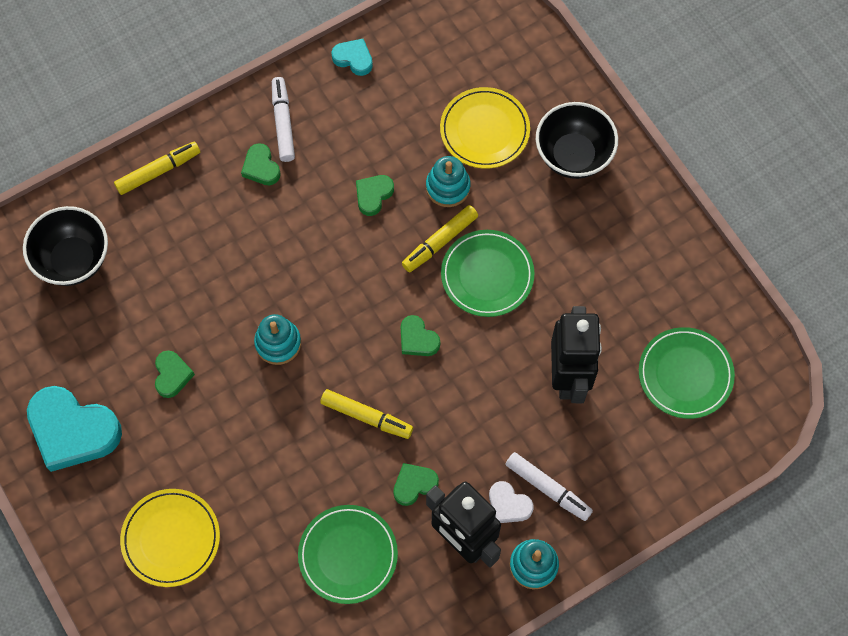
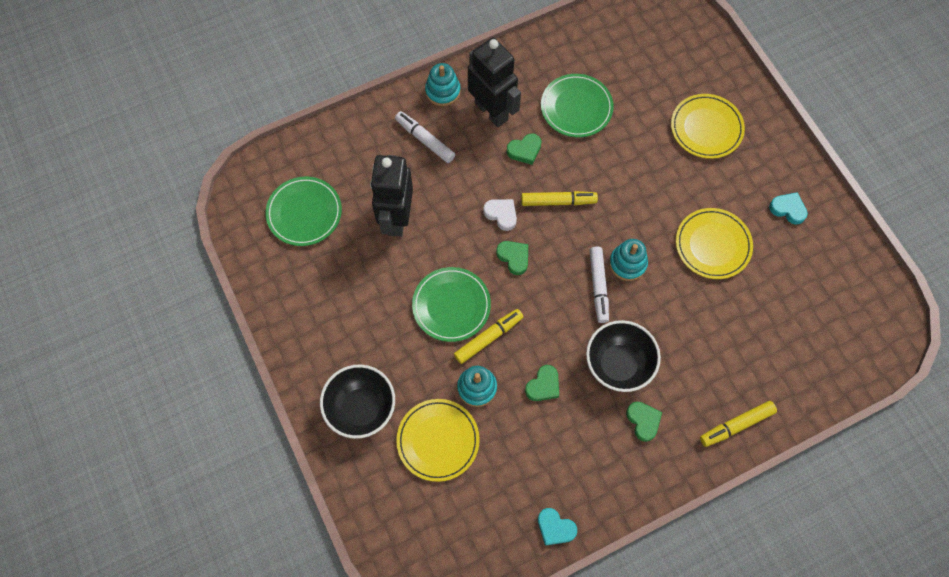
camera: 175 degrees left, 0 degrees up
(73, 260) = (804, 348): black bowl -> black bowl (618, 364)
(73, 431) = (788, 209): turquoise heart -> turquoise heart, size x0.49
(172, 375) = (713, 245): green heart -> yellow plate
(283, 123) = (623, 464): white marker -> white marker (598, 286)
(366, 416) = (558, 201): yellow marker -> yellow marker turned 150 degrees clockwise
(508, 505) = (455, 131): white heart -> white heart (501, 214)

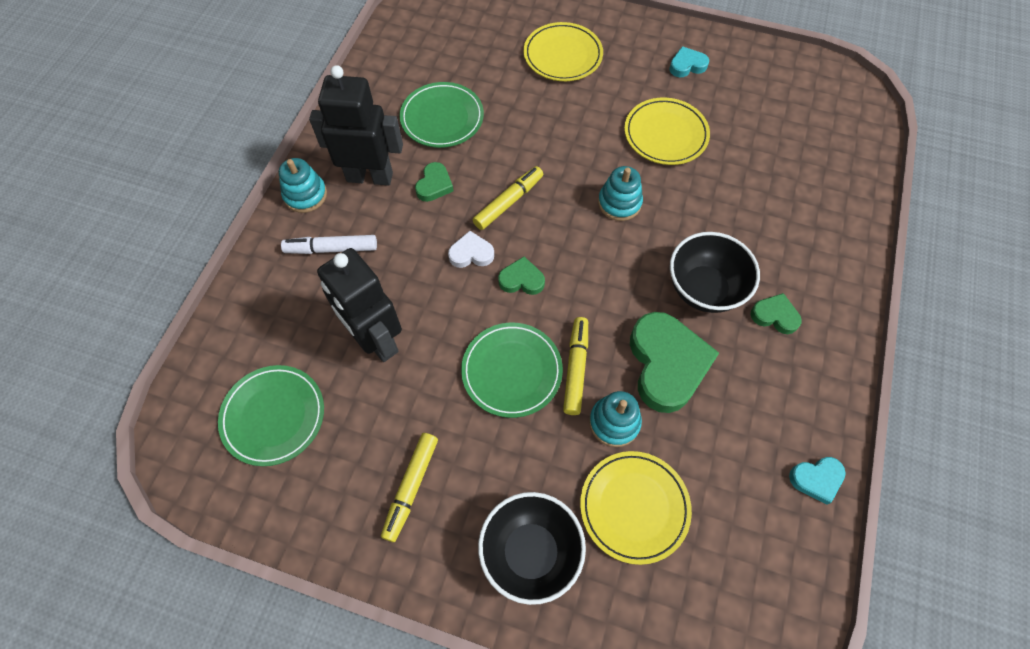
camera: 45 degrees left, 5 degrees down
(543, 385) = (667, 364): green heart -> green heart, size x2.03
(598, 286) = (617, 241): white marker -> none
(736, 425) = (840, 252): yellow marker -> yellow marker (411, 487)

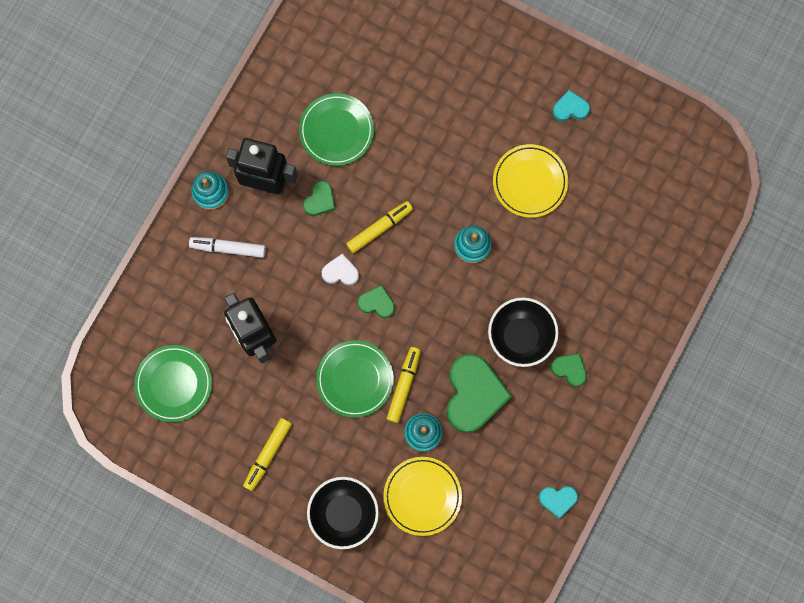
camera: 10 degrees right, 15 degrees up
(562, 55) = (458, 77): yellow plate -> none

